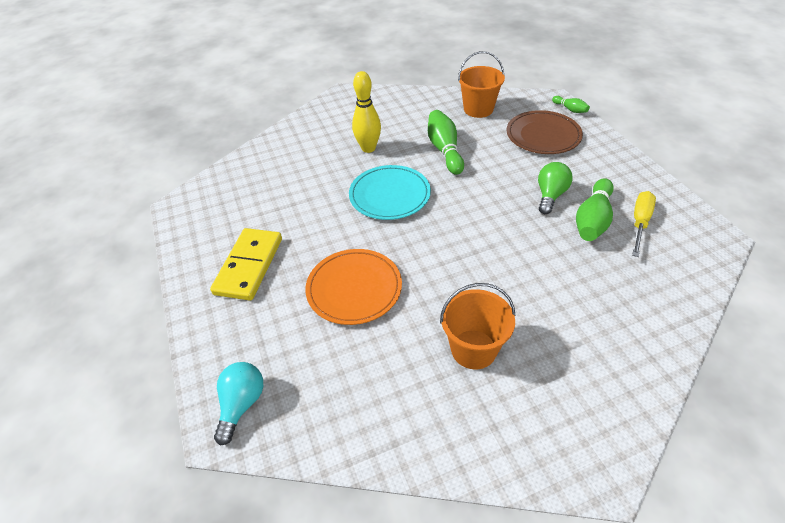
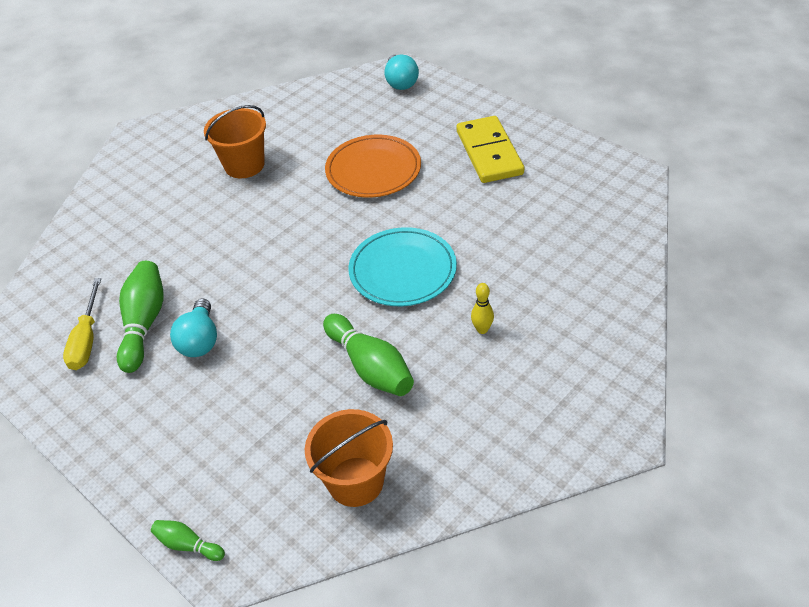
camera: 155 degrees right, 0 degrees up
(368, 148) = (482, 329): yellow bowling pin -> yellow bowling pin, size x0.52
(543, 135) = (227, 453): brown plate -> none
(550, 195) = (200, 340): green light bulb -> turquoise light bulb

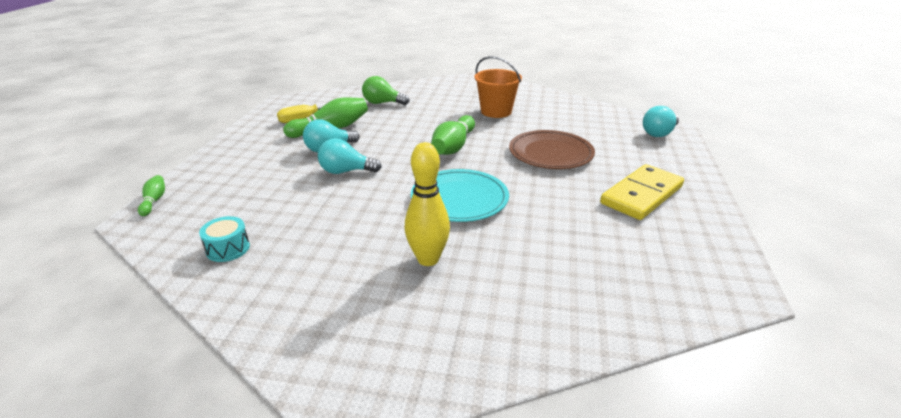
camera: 55 degrees right, 15 degrees down
(117, 251) = (382, 103): none -> green light bulb
(271, 341) = (346, 171): none -> turquoise light bulb
(355, 481) = (228, 249): orange bucket -> turquoise drum
(370, 367) = (347, 217): green bowling pin -> green bowling pin (453, 147)
(373, 170) = (550, 153): orange plate -> brown plate
(482, 329) = (428, 259): yellow bowling pin -> yellow bowling pin, size x1.93

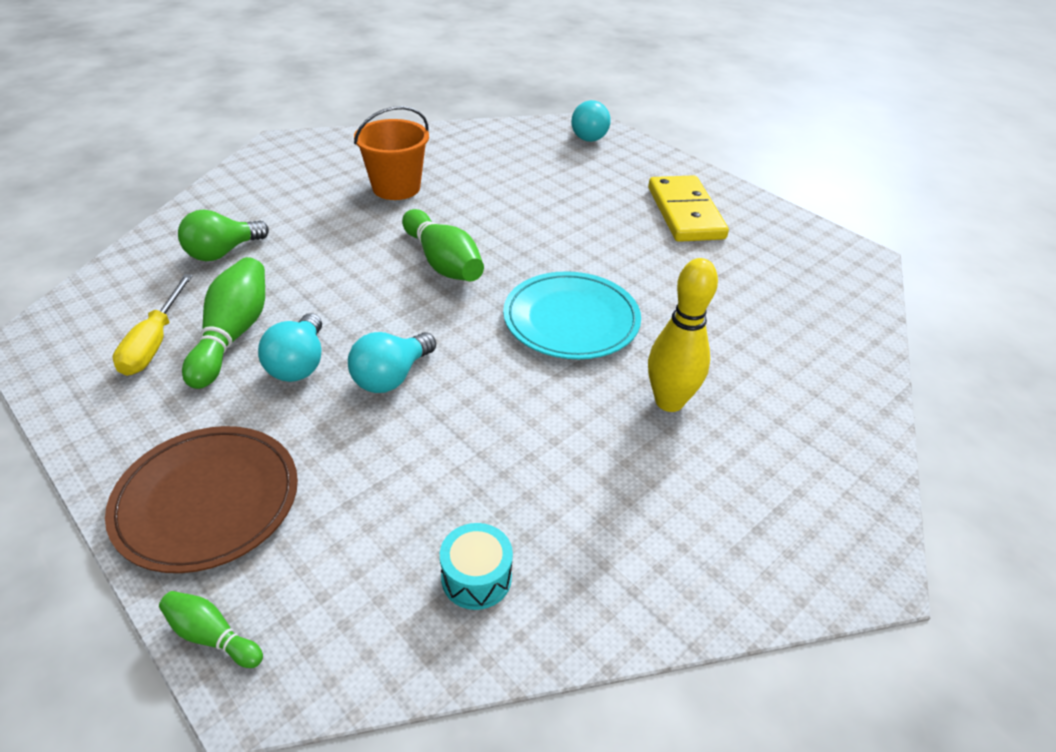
camera: 55 degrees left, 10 degrees up
(550, 153) = (546, 212): brown plate -> brown plate (207, 501)

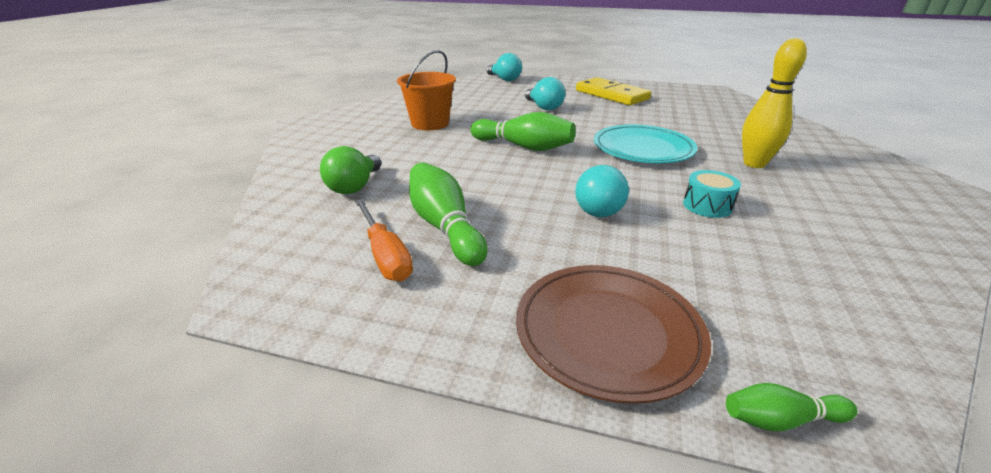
camera: 30 degrees left, 10 degrees down
(154, 343) = (385, 255): yellow screwdriver -> orange screwdriver
(299, 364) = (524, 224): turquoise light bulb -> turquoise light bulb (544, 107)
(476, 577) = (840, 282): turquoise drum -> turquoise drum (707, 206)

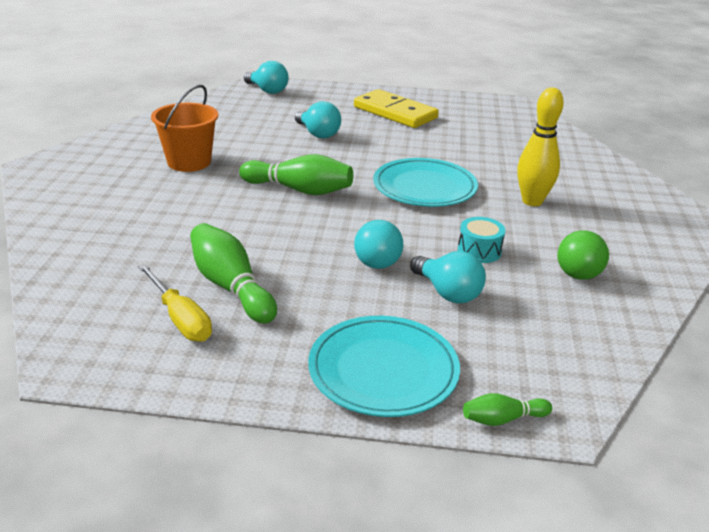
camera: 10 degrees left, 0 degrees up
(355, 187) = (127, 248): green light bulb -> green light bulb (576, 269)
(385, 255) = (180, 318): orange screwdriver -> yellow screwdriver
(608, 332) = (383, 370): brown plate -> turquoise plate
(678, 246) = (448, 293): none -> turquoise light bulb

